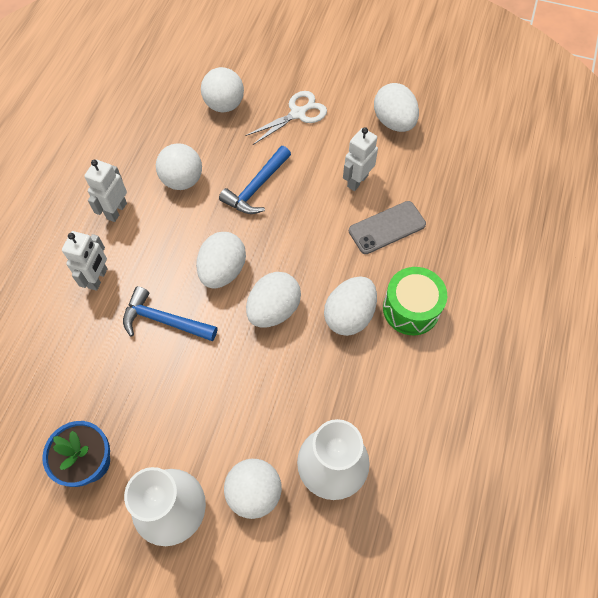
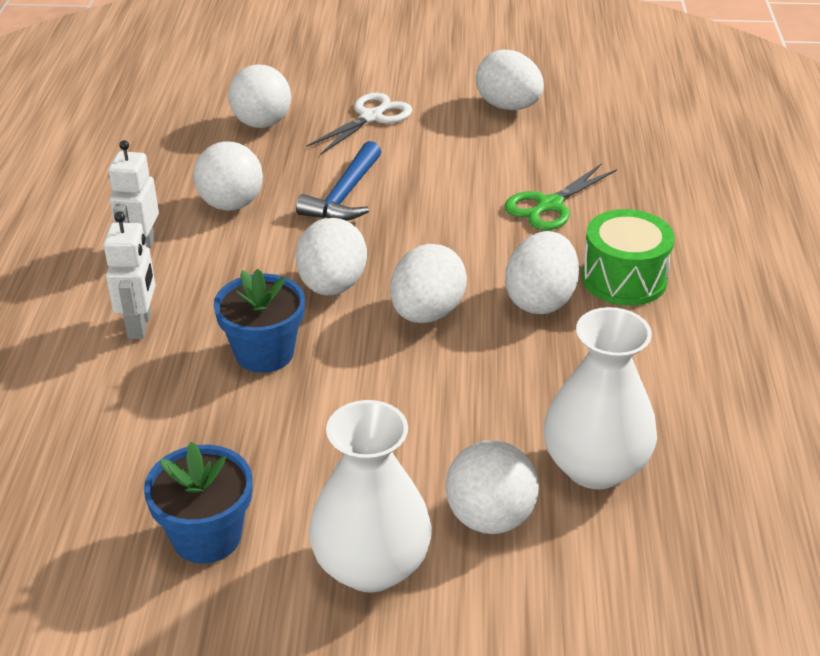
camera: 15 degrees left, 25 degrees down
(164, 320) = (264, 353): blue hammer -> blue flower pot
(357, 181) = (485, 168): white robot -> none
(387, 227) = (549, 205): grey phone -> green scissors

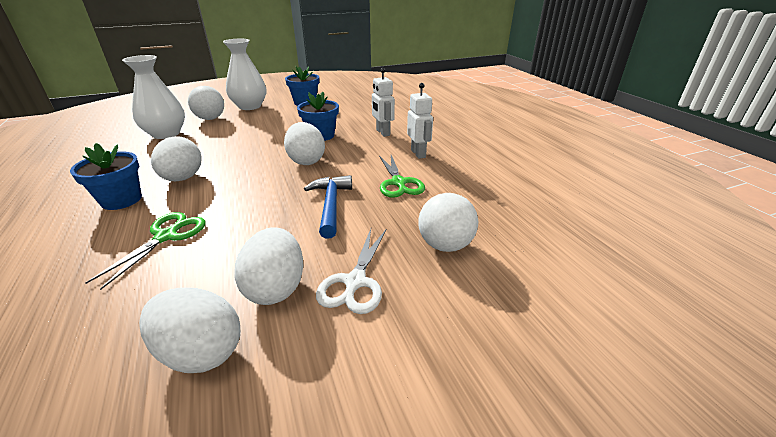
camera: 155 degrees right, 5 degrees down
(231, 204) = (398, 183): white ball -> green scissors
(427, 313) = (249, 161): white egg -> white egg (276, 287)
(624, 279) = (121, 200): green drum -> blue flower pot

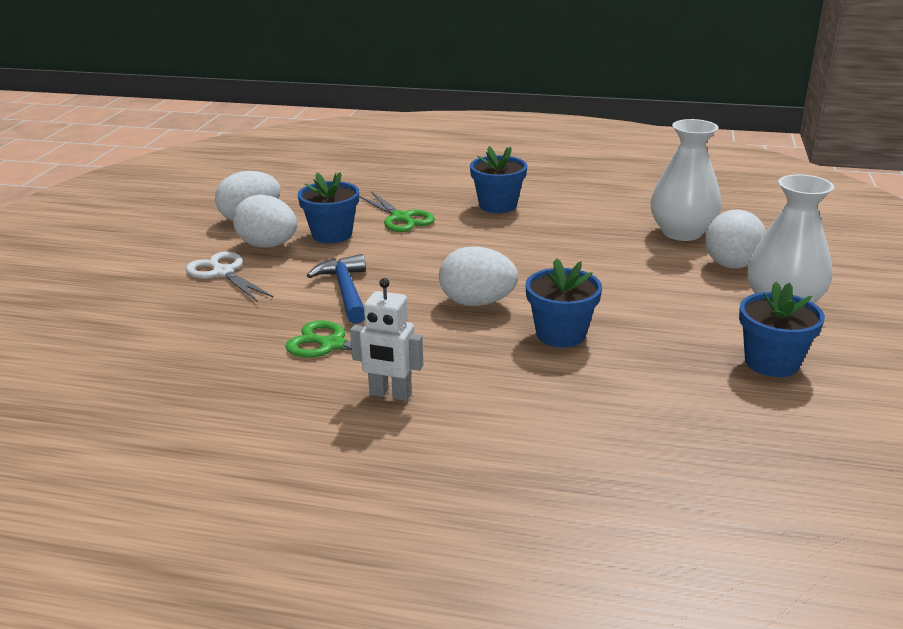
camera: 125 degrees right, 5 degrees down
(183, 178) = (515, 231): white egg -> none
(226, 259) = (332, 234): none -> blue flower pot
(331, 205) = (346, 291): blue hammer -> blue hammer turned 135 degrees counterclockwise
(382, 133) = (513, 394): white robot -> none
(445, 245) = (191, 325): white ball -> none

